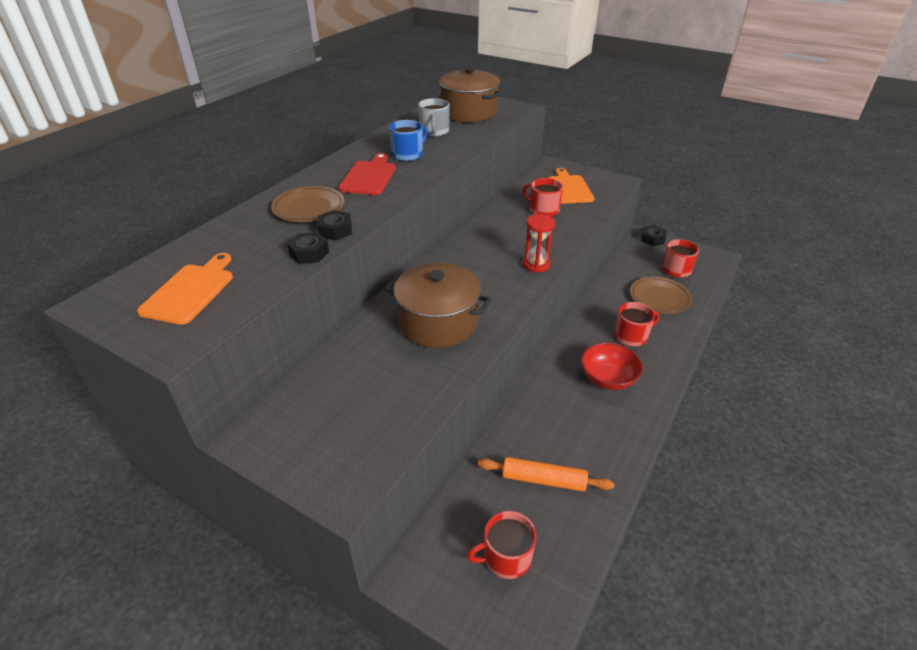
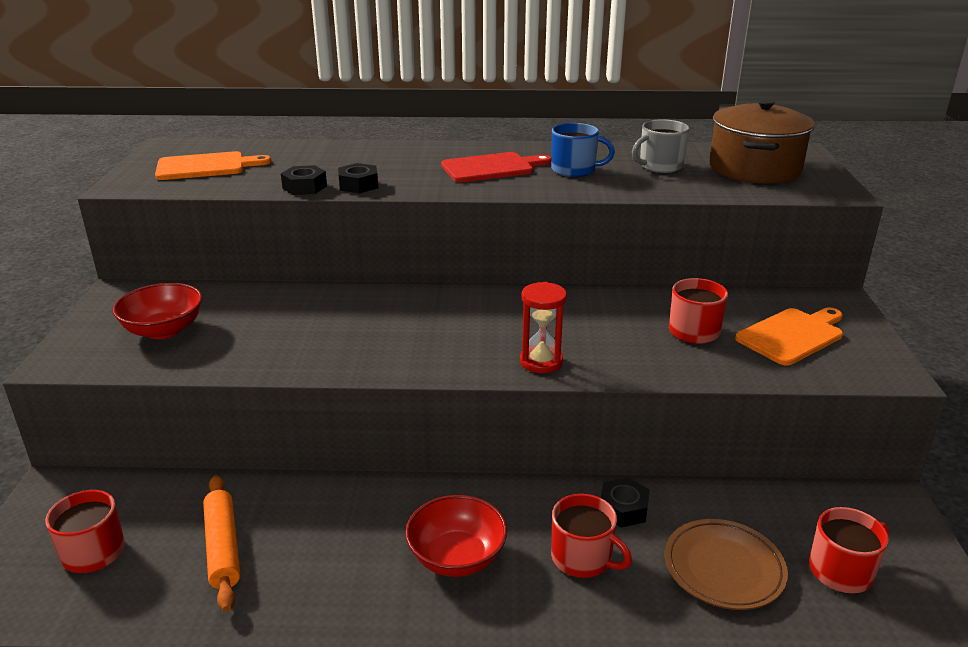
camera: 60 degrees right, 10 degrees down
(309, 208) = (390, 163): brown plate -> none
(348, 417) = (164, 330): none -> red bowl
(438, 323) = (350, 331): brown pot -> none
(652, 239) = (902, 516): black nut -> black nut (623, 509)

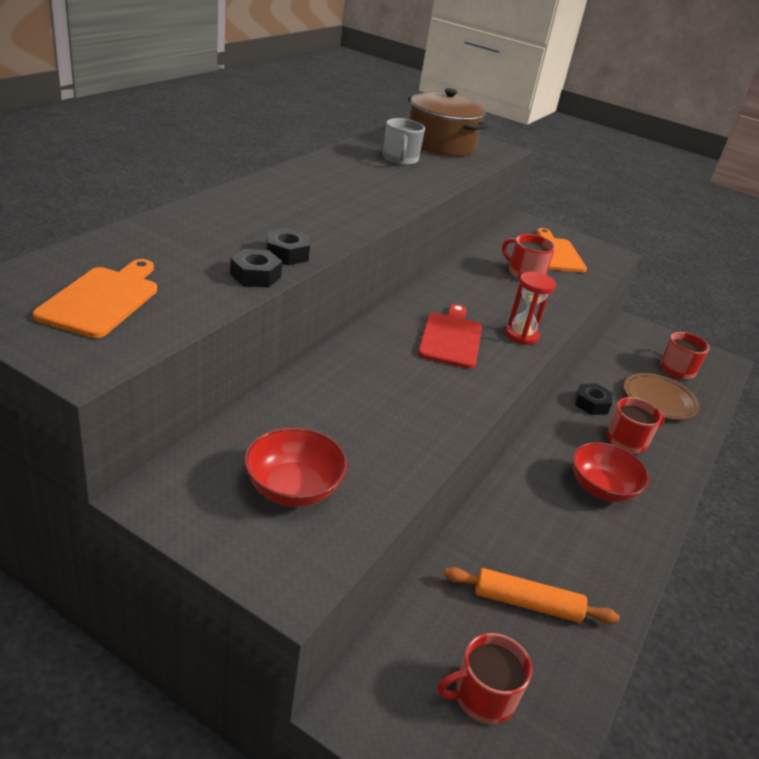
camera: 65 degrees left, 5 degrees up
(492, 168) = (323, 198): red cutting board -> red cutting board (451, 338)
(574, 170) = (370, 180): blue mug -> none

